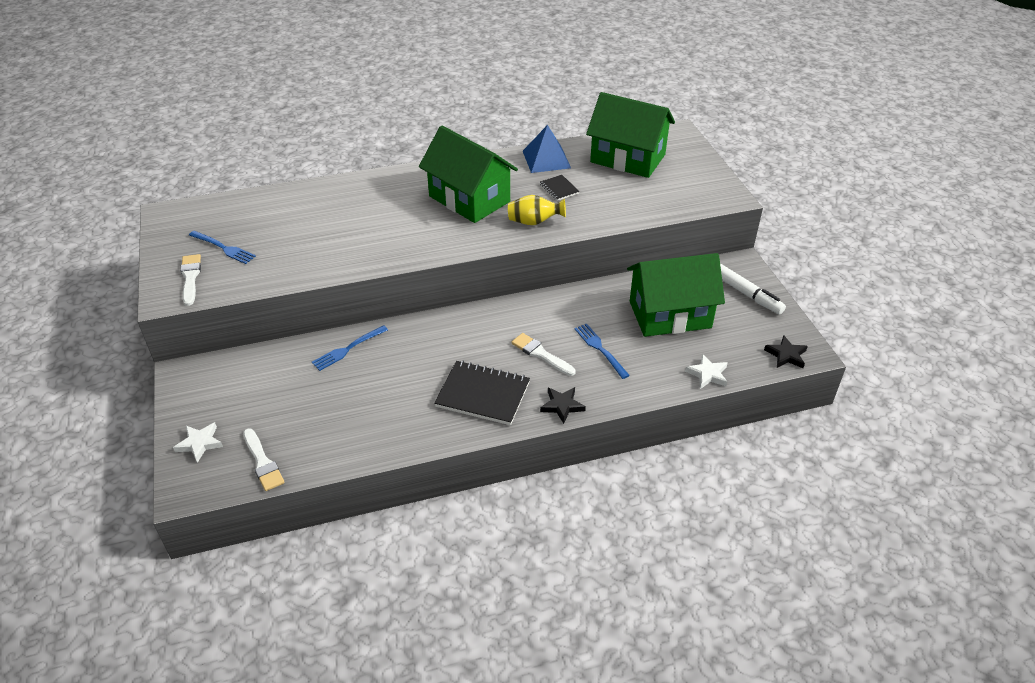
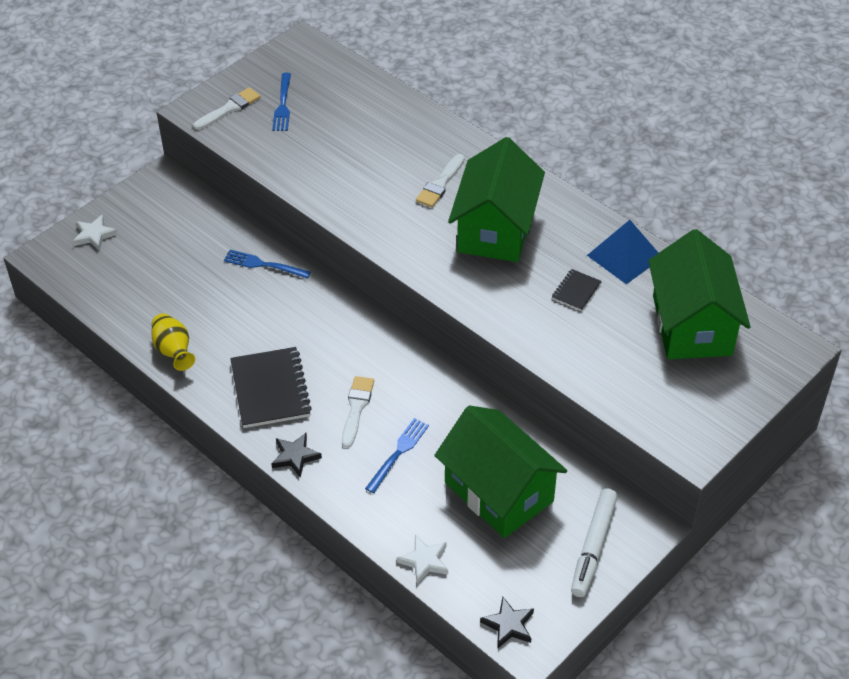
camera: 60 degrees right, 5 degrees up
(262, 462) = (98, 284): white brush -> white brush (440, 184)
(534, 222) = (498, 297): yellow vase -> yellow vase (174, 351)

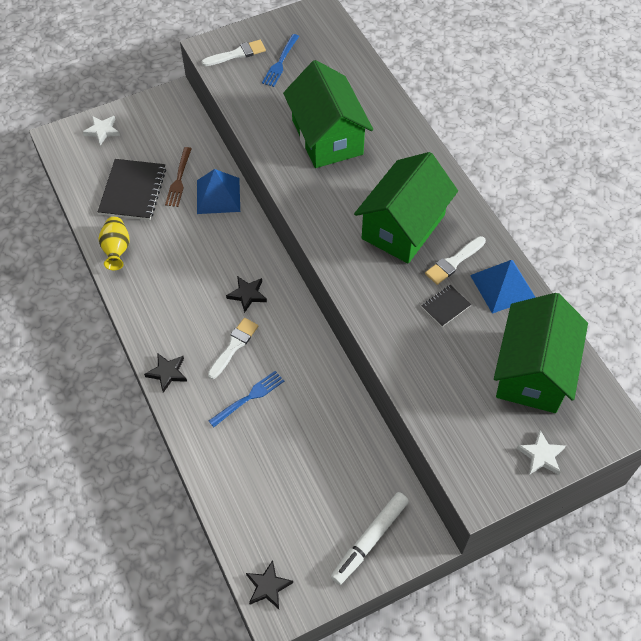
camera: 20 degrees right, 10 degrees up
(210, 261) = (179, 179): none -> brown fork
(264, 265) = (218, 195): blue fork -> blue pyramid
(270, 389) = (174, 307): black notebook -> black notebook (133, 191)
(346, 354) = (247, 294): none -> black star
(424, 561) = (226, 502): white star -> white star (541, 455)
(440, 184) = (376, 171): white brush -> white brush (453, 262)
(499, 492) = (314, 461): green house -> green house (327, 137)

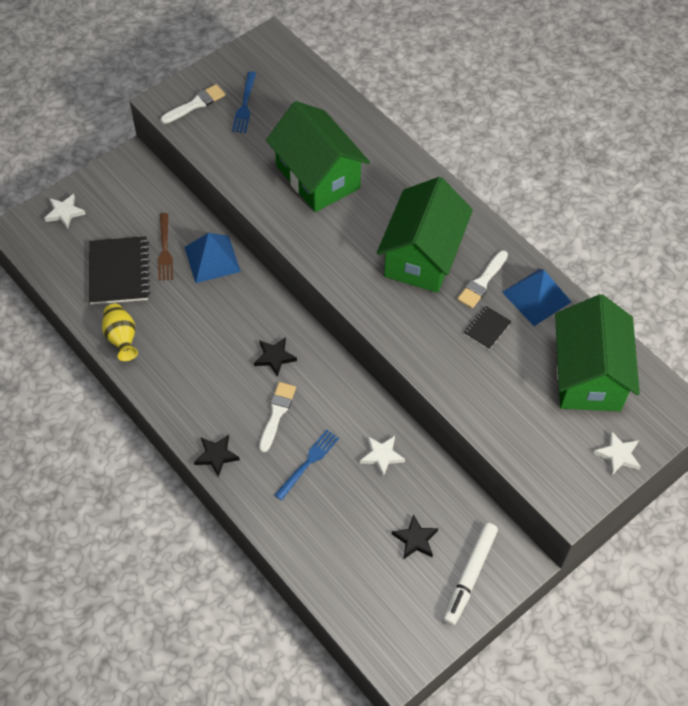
camera: 15 degrees left, 0 degrees up
(268, 586) = (383, 644): black star -> black star (415, 539)
(319, 406) = (382, 456): none -> white star

